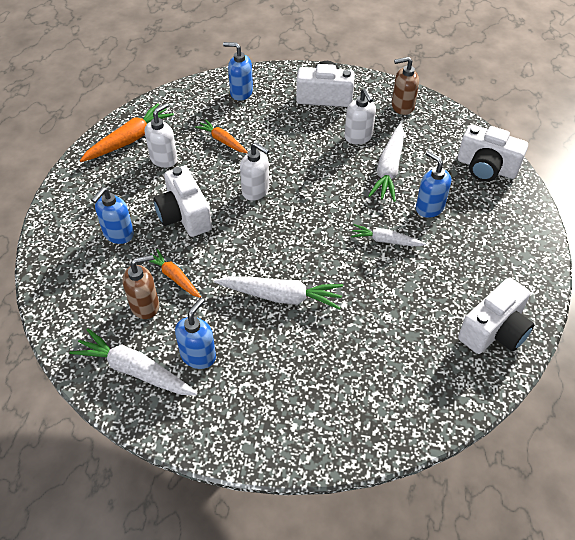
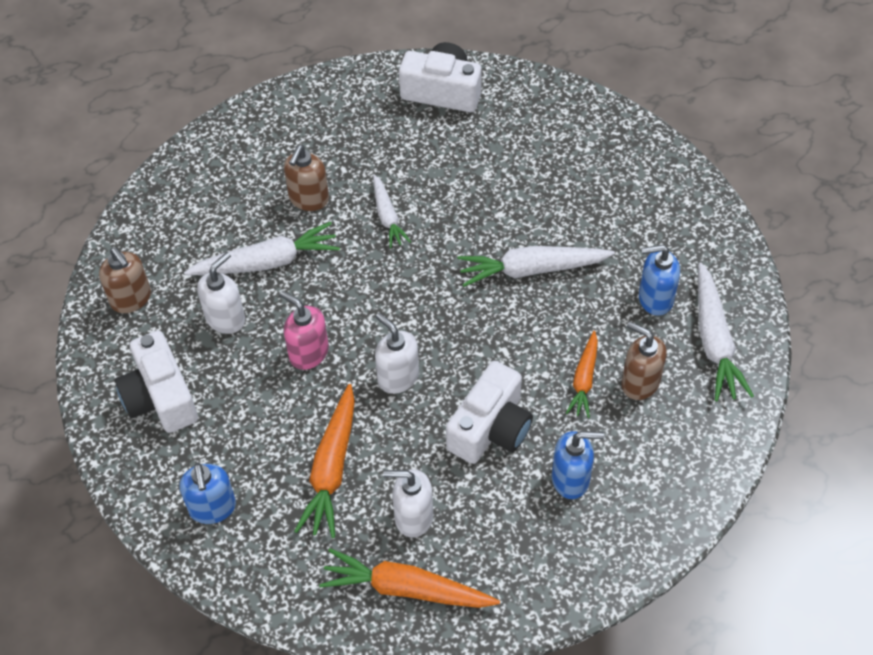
camera: 120 degrees left, 5 degrees up
(222, 141) = (331, 468): orange carrot -> orange carrot, size x1.63
(256, 191) = (398, 377): white soap dispenser -> white soap dispenser turned 45 degrees counterclockwise
(281, 296) = (532, 269): white carrot -> white carrot turned 75 degrees counterclockwise
(305, 161) = (308, 353): none -> pink soap dispenser
(429, 208) = (308, 199): blue soap dispenser -> brown soap dispenser
(486, 167) = (204, 173): white camera -> none

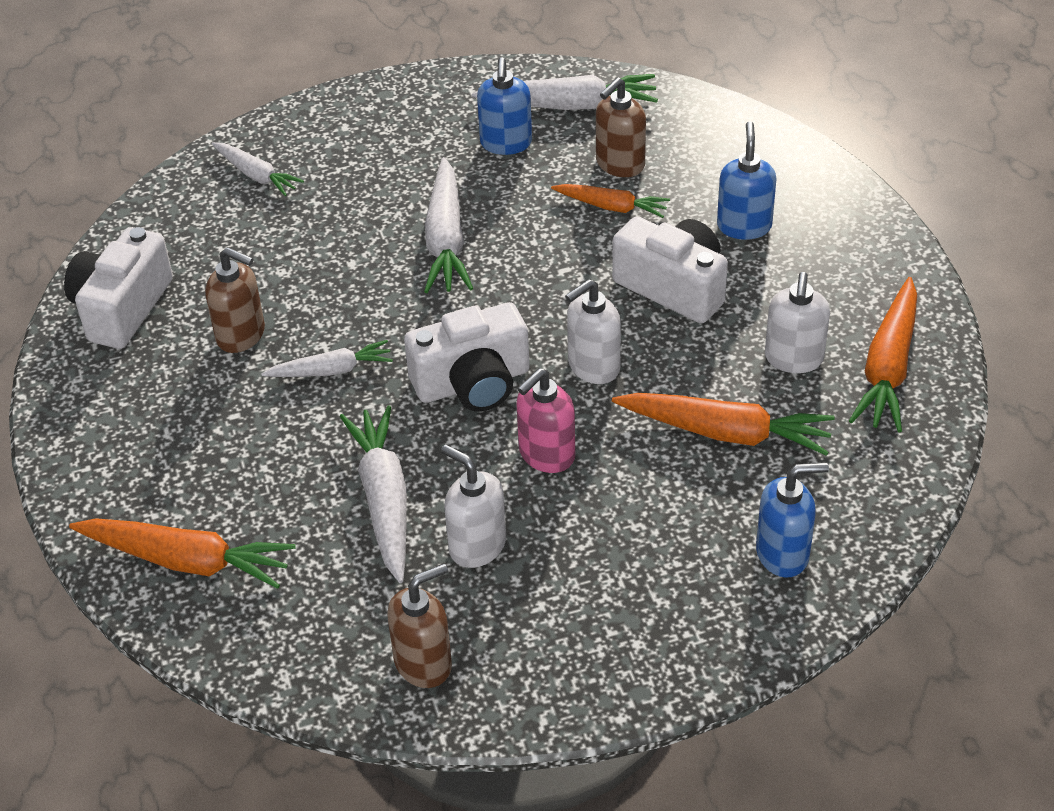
camera: 85 degrees left, 10 degrees down
(160, 397) = (604, 619): white camera -> white camera (473, 383)
(218, 165) = (186, 561): none -> orange carrot
(308, 199) = (280, 453): brown soap dispenser -> brown soap dispenser (241, 335)
(592, 142) = (256, 175): none -> white carrot

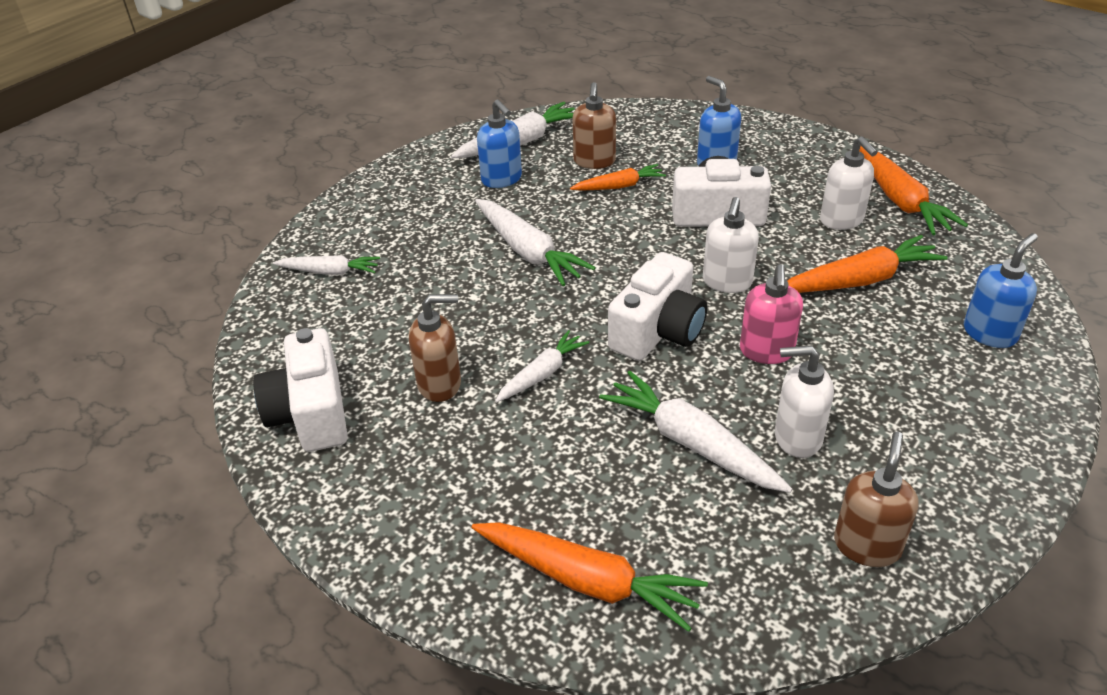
camera: 35 degrees left, 5 degrees down
(186, 561) = (587, 581): orange carrot -> orange carrot turned 45 degrees clockwise

